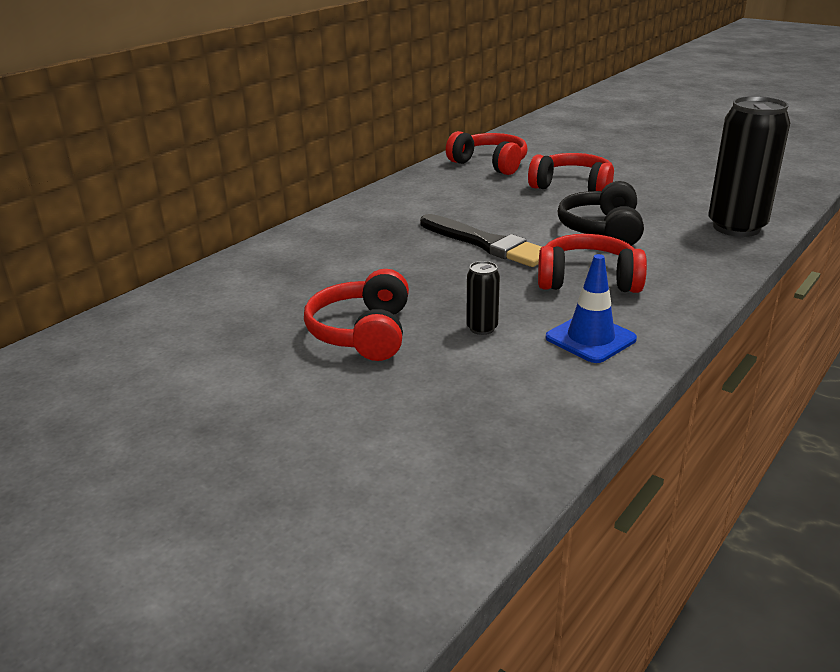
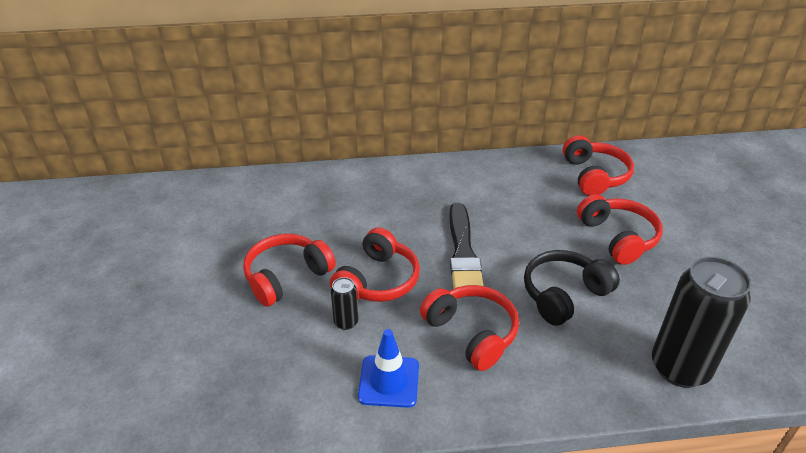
camera: 45 degrees right, 10 degrees up
(452, 292) = (377, 280): none -> red headphones

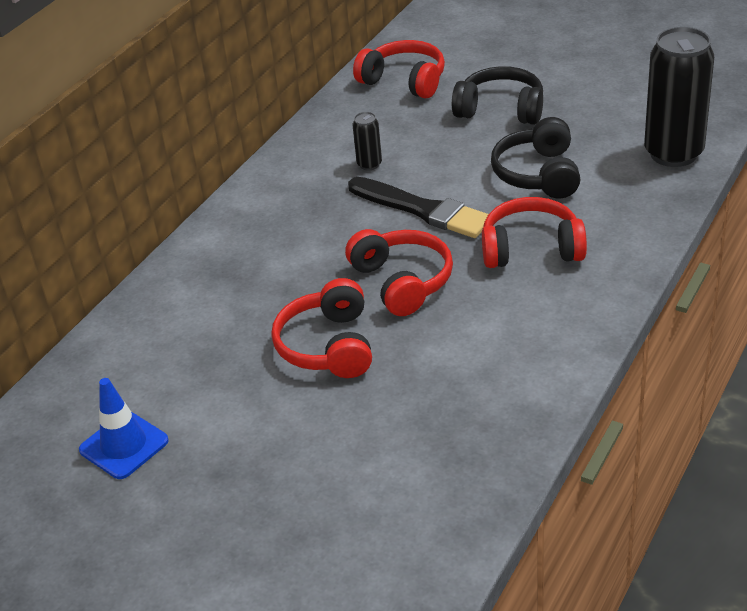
camera: 50 degrees left, 0 degrees up
(346, 322) = (439, 325): black can -> black can (369, 164)
(389, 381) = (541, 324): blue traffic cone -> blue traffic cone (124, 445)
(618, 237) = (501, 109): red headphones -> black headphones

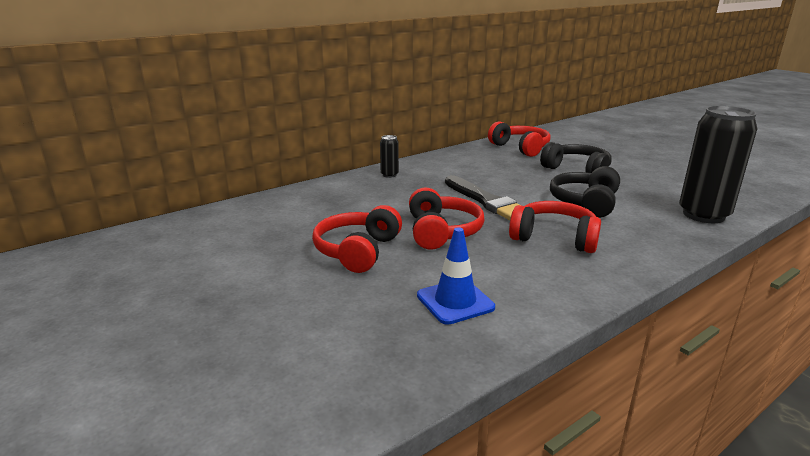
camera: 20 degrees right, 15 degrees down
(124, 445) = (167, 264): blue traffic cone -> blue traffic cone (455, 301)
(369, 164) = (468, 175): black can -> black can (389, 175)

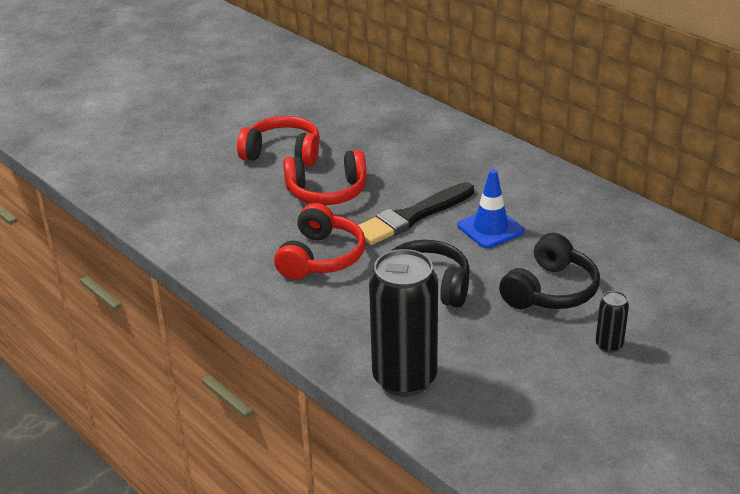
camera: 85 degrees right, 10 degrees up
(389, 175) = (479, 150): black can -> black can (609, 345)
(455, 301) = (200, 204): blue traffic cone -> blue traffic cone (490, 228)
(520, 148) = (637, 245): red headphones -> none

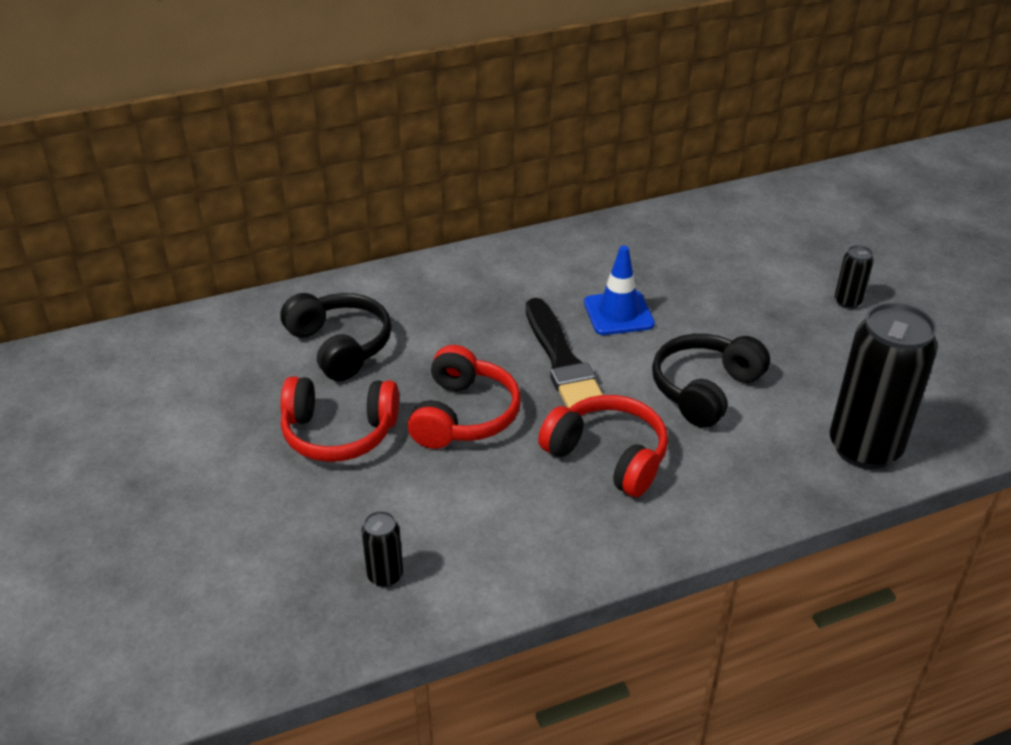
camera: 70 degrees left, 5 degrees up
(171, 201) = (385, 576): none -> black can
(283, 153) = (339, 433): red headphones -> red headphones turned 120 degrees counterclockwise
(550, 291) = (748, 309): black headphones -> black headphones (340, 346)

